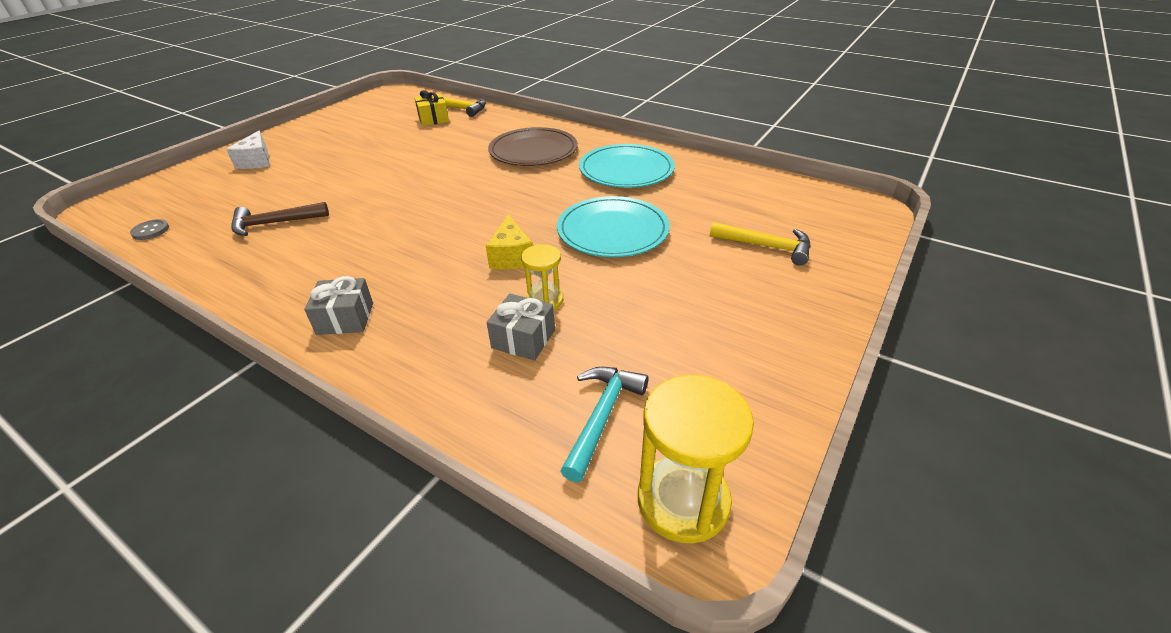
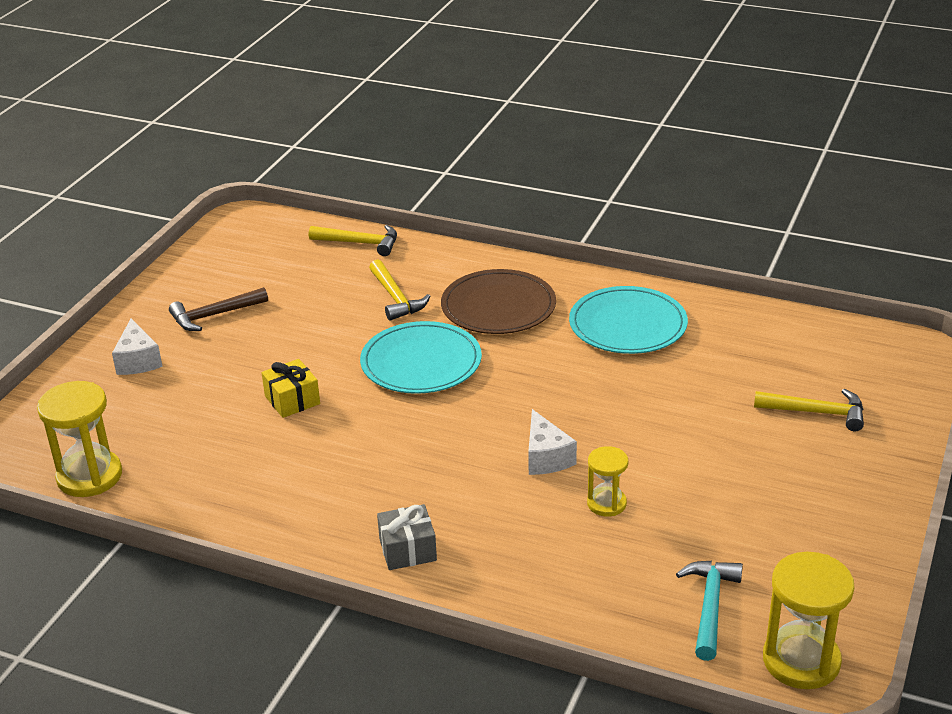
camera: 10 degrees left, 5 degrees down
(150, 231) = (89, 476): grey button -> yellow hourglass
(274, 223) = (238, 448): brown hammer -> brown hammer (214, 315)
(433, 119) = (334, 265): yellow gift -> yellow gift (292, 400)
(463, 140) = (396, 298): none -> yellow hammer
(511, 256) = (546, 457): yellow cheese -> white cheese
(523, 339) = (604, 546): grey gift -> none
(612, 230) = (644, 412): turquoise plate -> turquoise plate (421, 362)

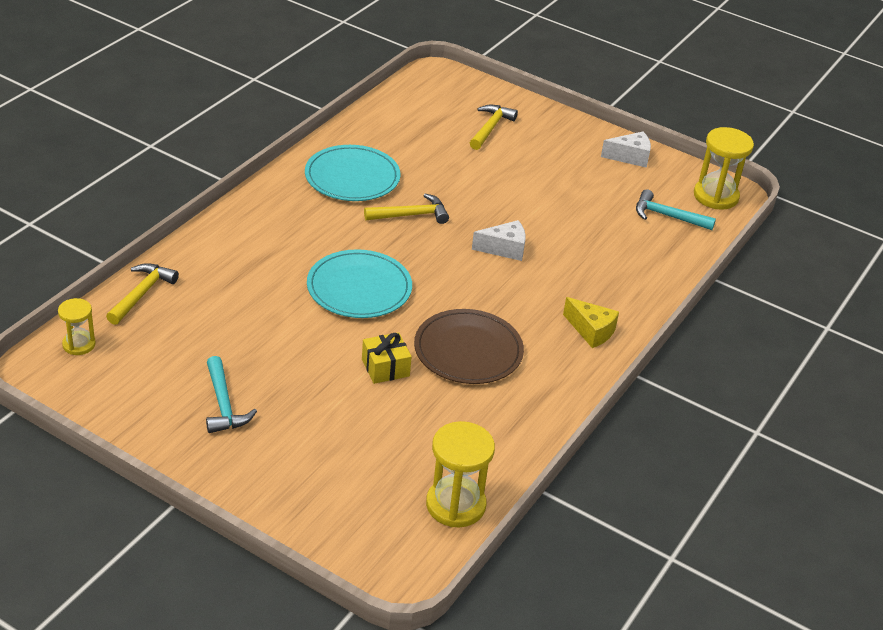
camera: 85 degrees left, 5 degrees up
(138, 360) = (280, 464): white cheese -> white cheese (630, 157)
(214, 315) = (224, 404): brown hammer -> turquoise hammer
(396, 298) = (252, 286): yellow hammer -> yellow hammer (411, 215)
(407, 549) = (591, 331): grey gift -> yellow cheese
(498, 306) = (295, 233): brown plate -> brown plate (468, 350)
(606, 503) = (562, 233): yellow hourglass -> yellow hourglass (79, 344)

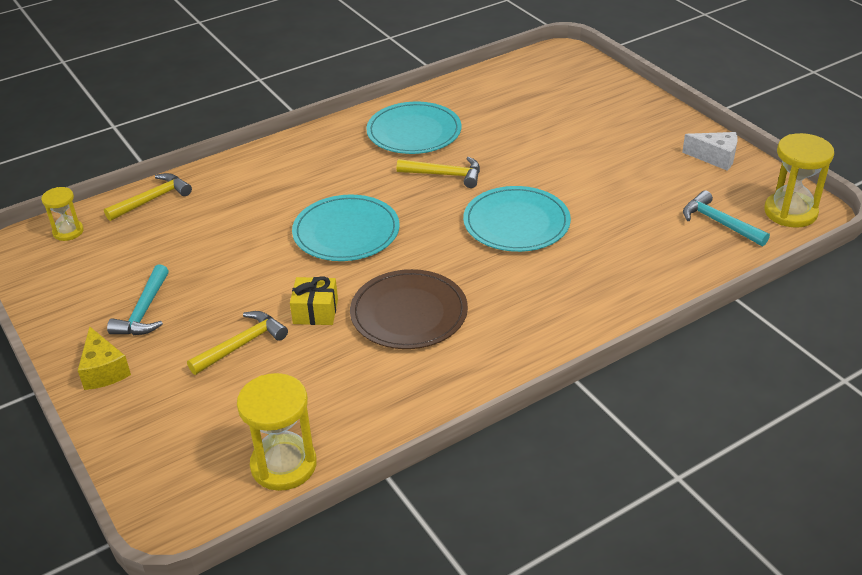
camera: 30 degrees right, 0 degrees up
(490, 128) = (582, 108): yellow hammer -> yellow hammer (242, 344)
(504, 249) = (516, 223): white cheese -> turquoise plate
(591, 331) = (552, 322): yellow cheese -> yellow cheese (104, 370)

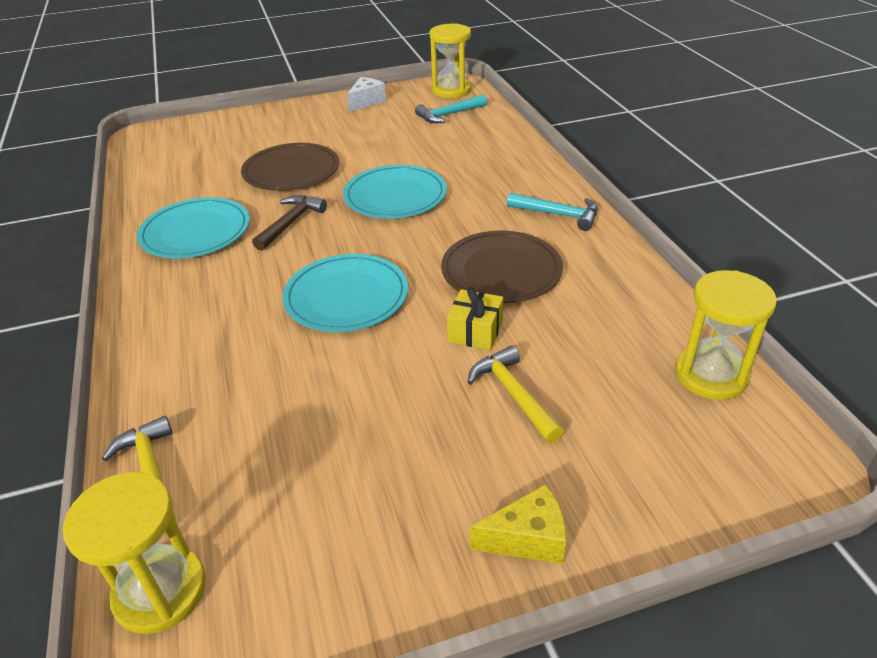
camera: 75 degrees left, 0 degrees up
(68, 232) = (160, 591): yellow hourglass -> yellow hourglass, size x1.71
(144, 311) = (415, 488): turquoise hammer -> turquoise hammer (558, 214)
(445, 175) = (290, 223): yellow hammer -> brown hammer
(535, 150) = (291, 171): none -> brown plate

